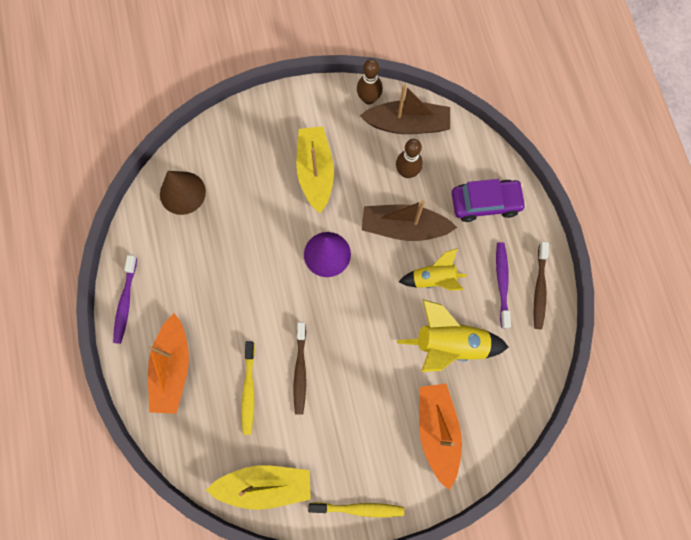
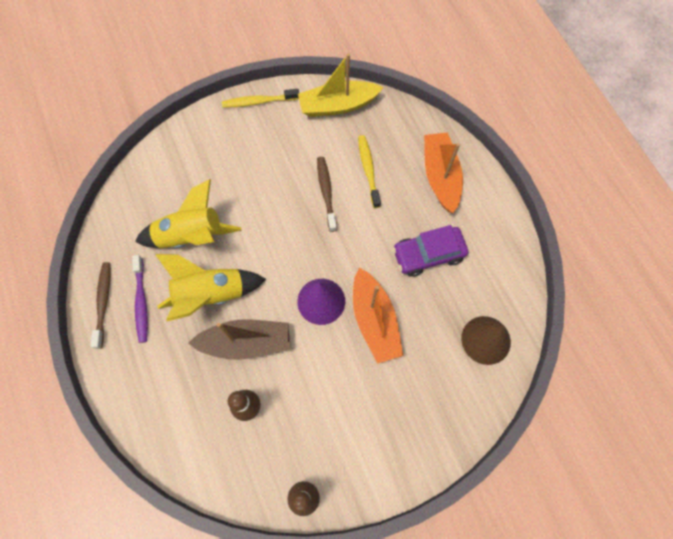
camera: 170 degrees right, 5 degrees down
(125, 302) = (502, 223): purple toothbrush -> none
(315, 172) = (350, 389): yellow boat -> none
(407, 124) = (254, 469): brown boat -> none
(433, 279) = (210, 294): yellow rocket -> yellow rocket, size x1.58
(437, 431) = (198, 165): orange boat -> orange boat (374, 320)
(485, 203) = (159, 385): purple car -> purple car (428, 254)

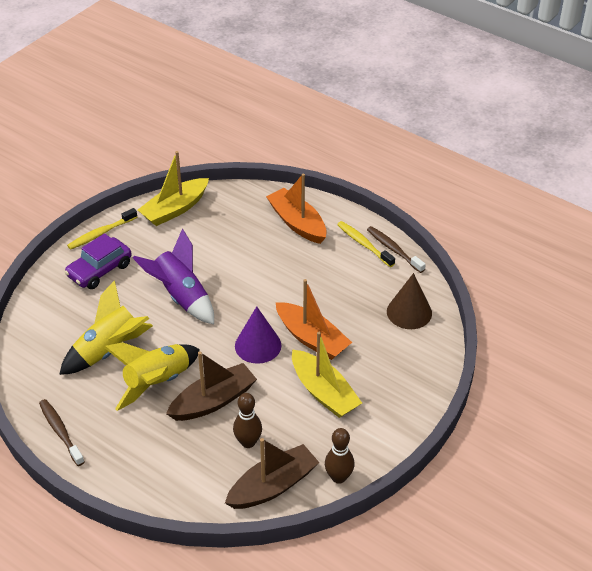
camera: 30 degrees left, 25 degrees down
(141, 302) = (97, 415): purple toothbrush -> none
(241, 470) = (273, 486): none -> brown boat
(286, 208) = (181, 297): none -> purple rocket
(326, 192) = (208, 271): brown toothbrush -> brown toothbrush (393, 249)
(349, 390) = (324, 392): none -> yellow boat
(368, 170) = (234, 242): yellow toothbrush -> yellow toothbrush (364, 244)
(428, 254) = (324, 277): purple car -> purple car (99, 270)

